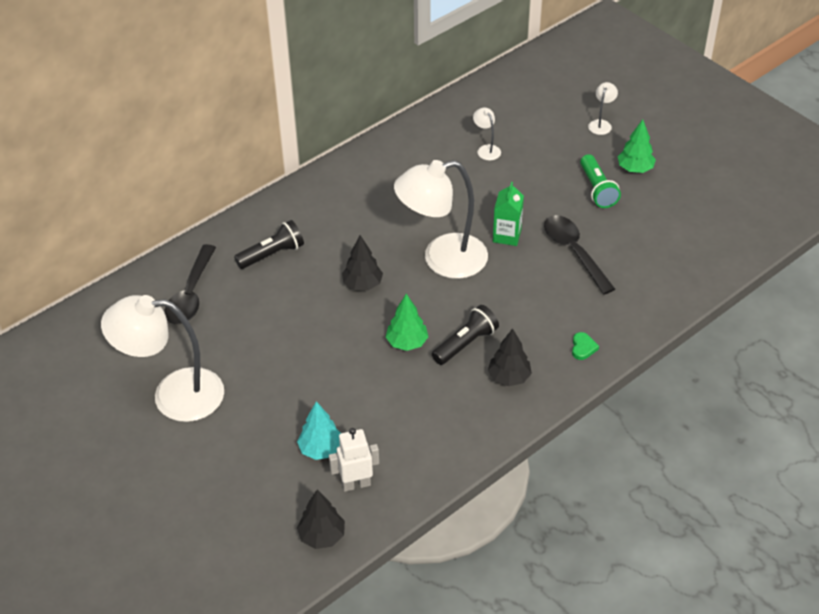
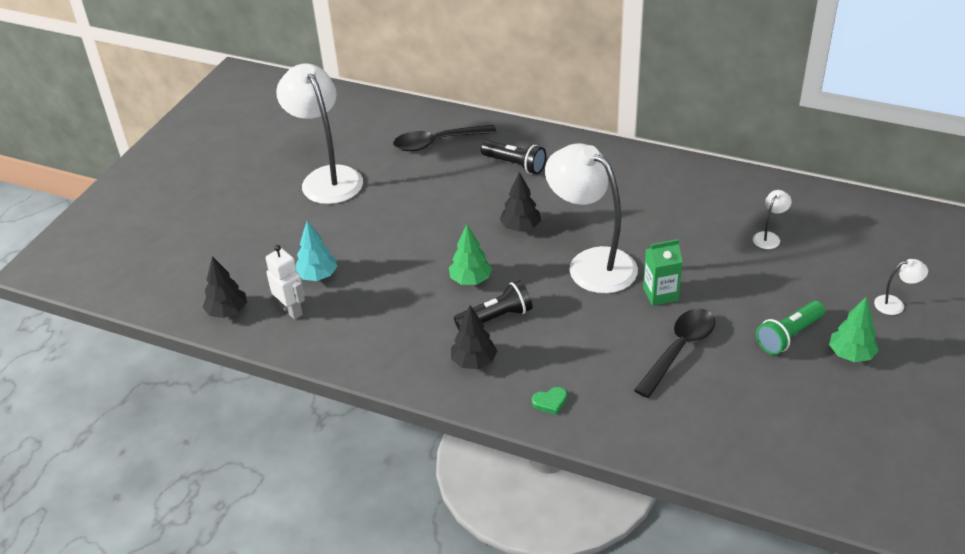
camera: 65 degrees right, 5 degrees down
(465, 343) = (496, 317): black flashlight -> black flashlight turned 45 degrees counterclockwise

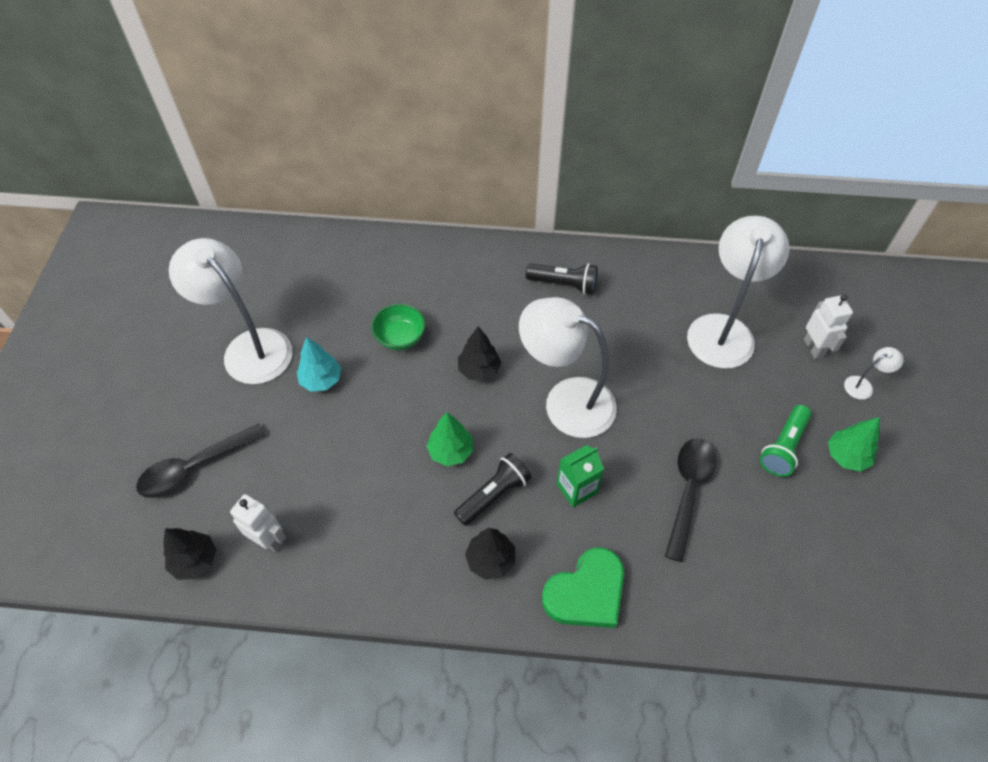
camera: 20 degrees left, 15 degrees up
(317, 276) = (282, 485): turquoise tree -> turquoise tree (321, 380)
(437, 143) = (354, 276): black spoon -> black spoon (194, 467)
(459, 193) = (400, 337): none -> green bowl
(515, 165) = (446, 289): black flashlight -> black flashlight (564, 284)
(550, 402) = (586, 592): green heart -> green heart, size x2.35
(660, 294) = (646, 424): green carton -> green carton (576, 489)
(769, 237) = (723, 329): white lamp -> white lamp, size x2.48
(856, 267) = (813, 348): none -> white robot

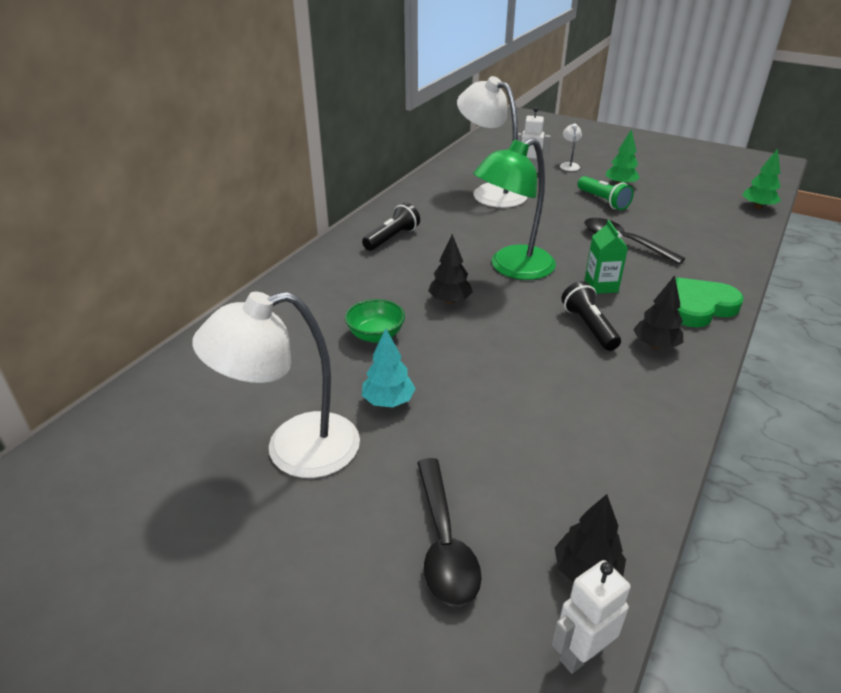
camera: 65 degrees left, 20 degrees down
(268, 540) = (581, 492): white robot -> white robot (581, 653)
(450, 451) = (530, 338): green tree -> green tree (758, 207)
(566, 401) = (512, 268): white lamp -> green lamp
(586, 592) = (699, 307): green heart -> green heart turned 105 degrees counterclockwise

